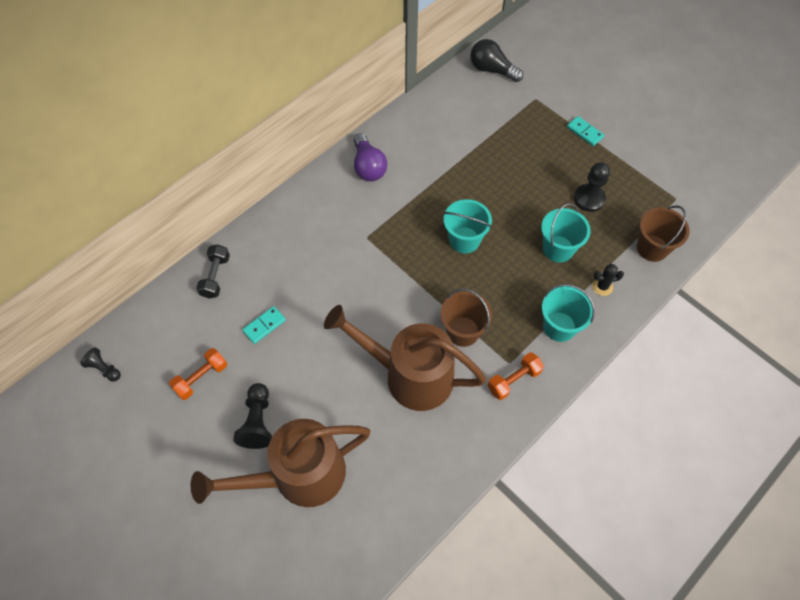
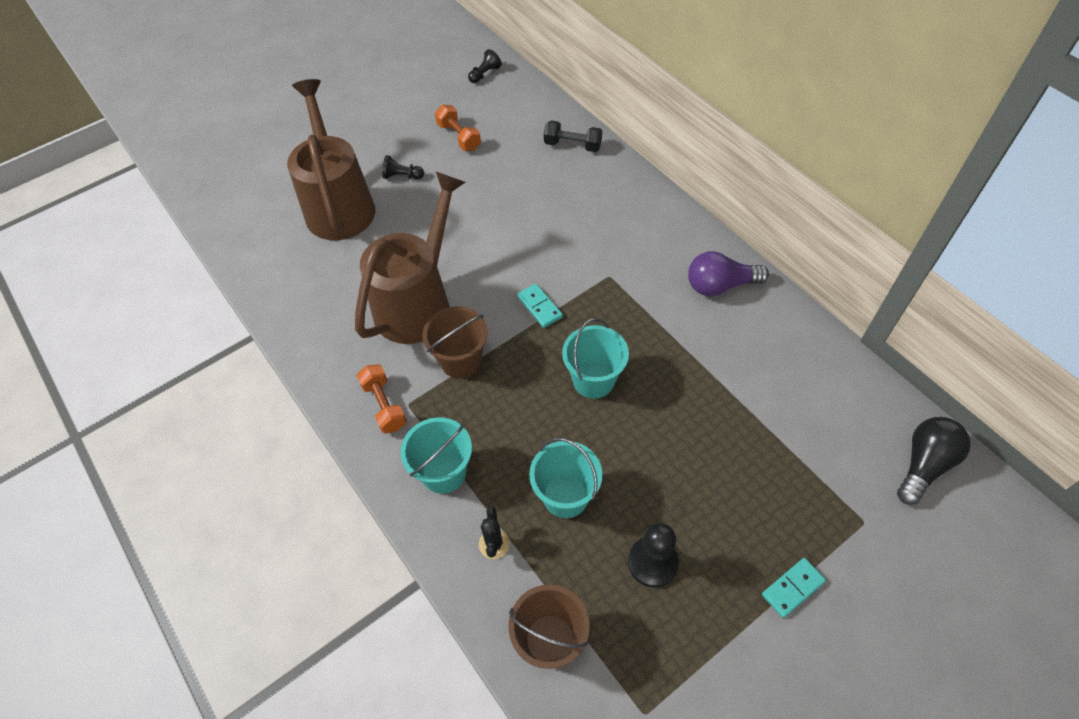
camera: 100 degrees right, 5 degrees down
(257, 421) = (402, 176): black pawn -> black pawn, size x0.63
(264, 325) = (506, 182): turquoise domino -> turquoise domino (539, 307)

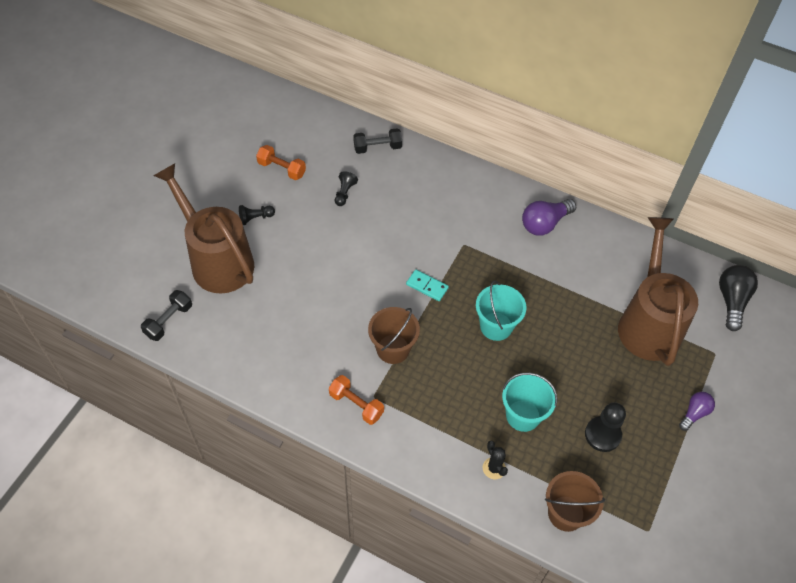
camera: 30 degrees left, 0 degrees up
(255, 247) = (169, 321): none -> black dumbbell
(418, 301) = (332, 315): brown watering can -> brown watering can (648, 322)
(443, 472) = (430, 434): turquoise bucket -> none
(485, 74) = (270, 107): black pawn -> black pawn (344, 193)
(793, 588) = (694, 413): turquoise domino -> purple light bulb

